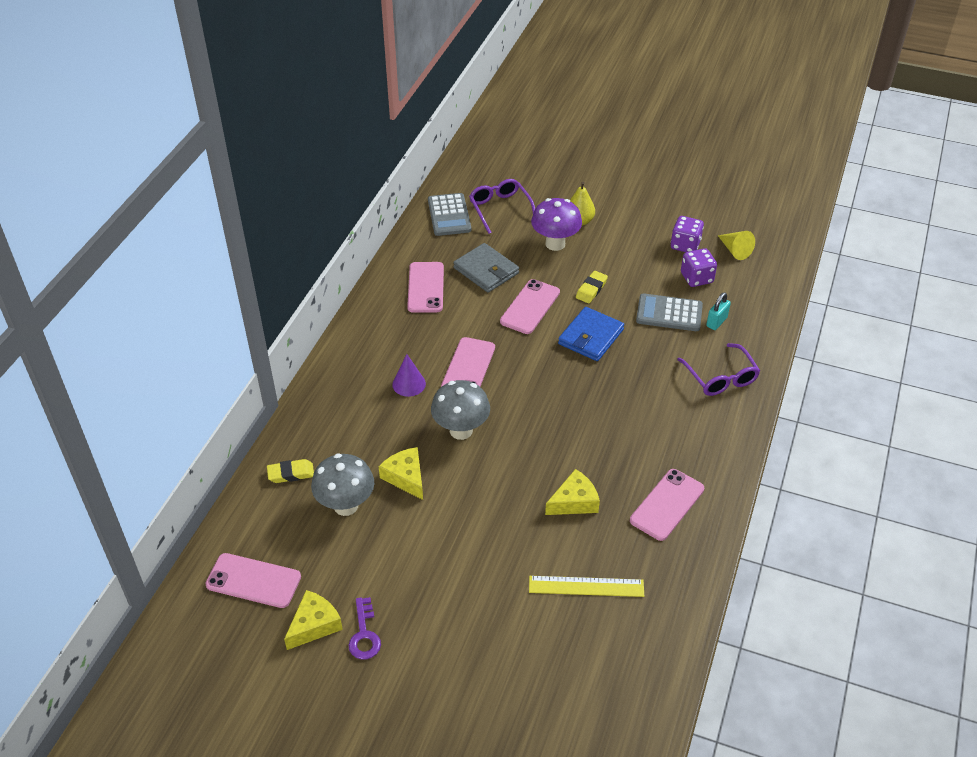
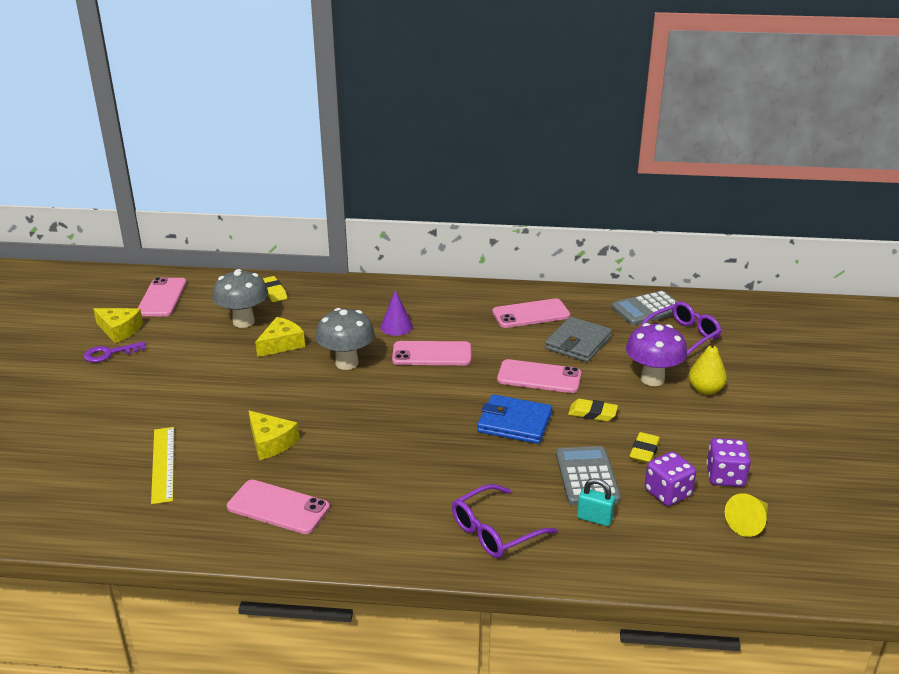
camera: 75 degrees right, 15 degrees down
(646, 275) = (644, 451): none -> yellow eraser

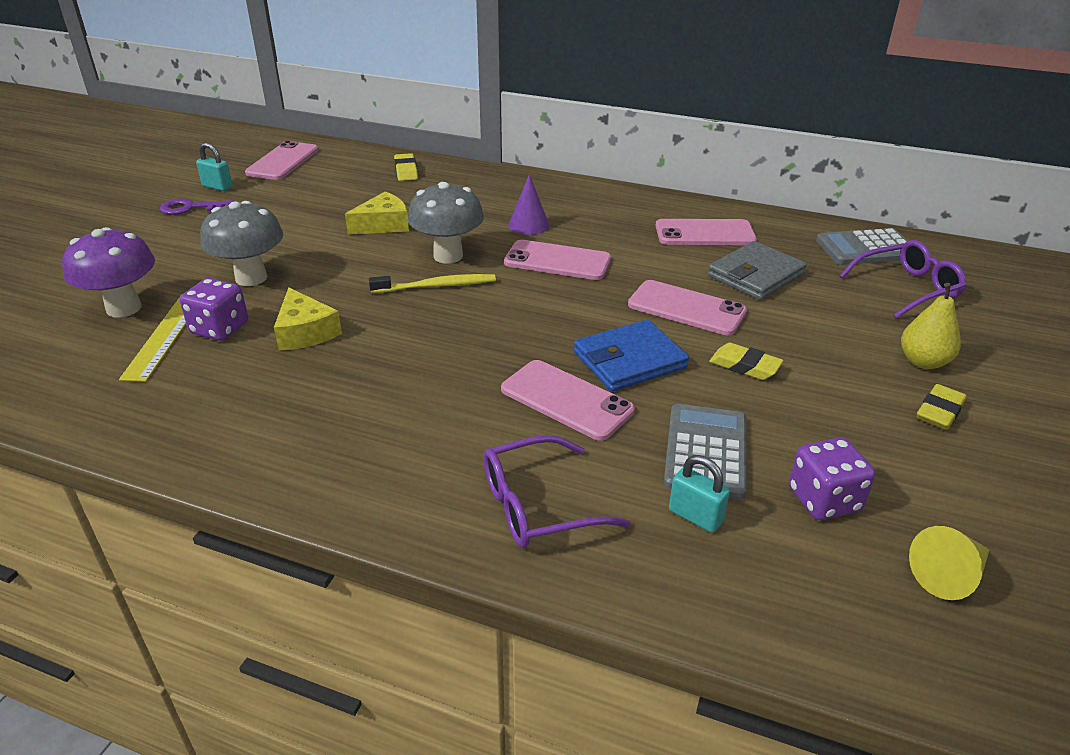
camera: 15 degrees right, 5 degrees up
(119, 330) = (217, 187): yellow cheese -> turquoise padlock
(243, 322) = (355, 196): grey mushroom -> grey mushroom (251, 278)
(278, 507) = (266, 413): pink phone -> pink phone (566, 400)
(350, 389) = (436, 286): none -> yellow toothbrush
(514, 423) = (629, 360): blue wallet -> blue wallet turned 60 degrees counterclockwise
(644, 451) = (805, 431): yellow eraser -> yellow eraser (939, 411)
(652, 379) = (847, 335): purple mushroom -> purple mushroom (124, 308)
(725, 477) = (925, 492): purple dice -> purple dice (220, 328)

